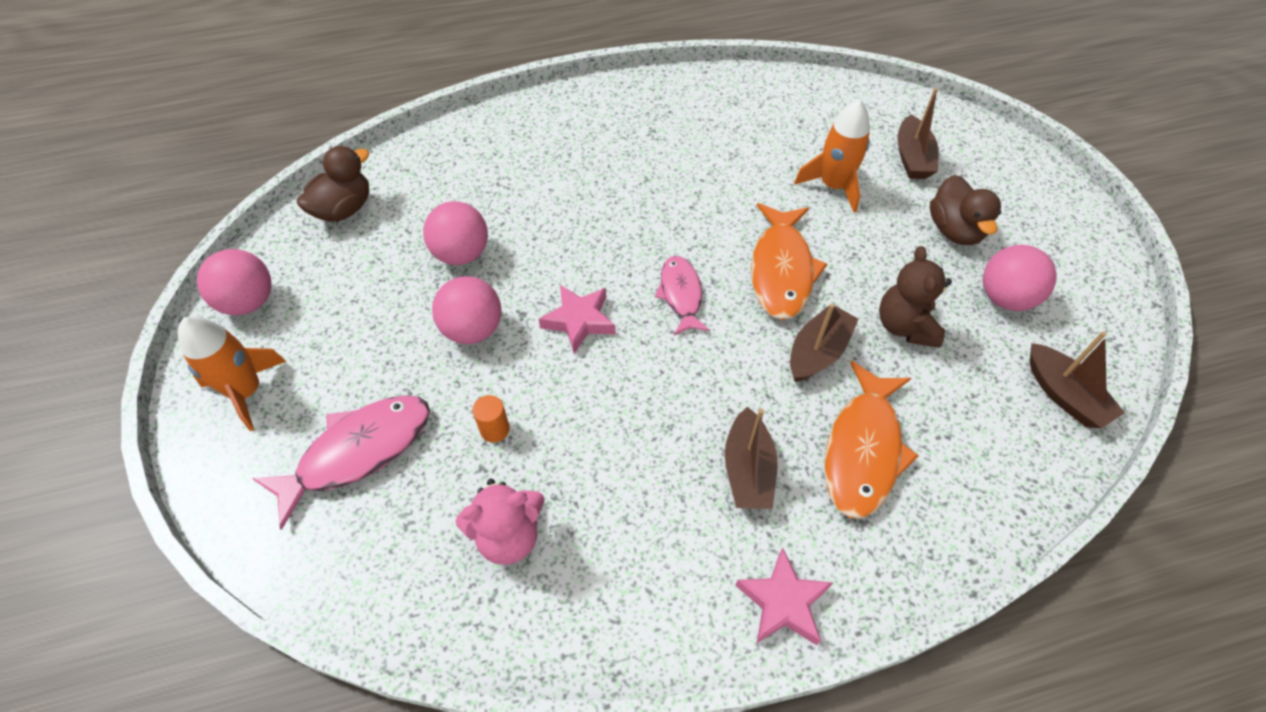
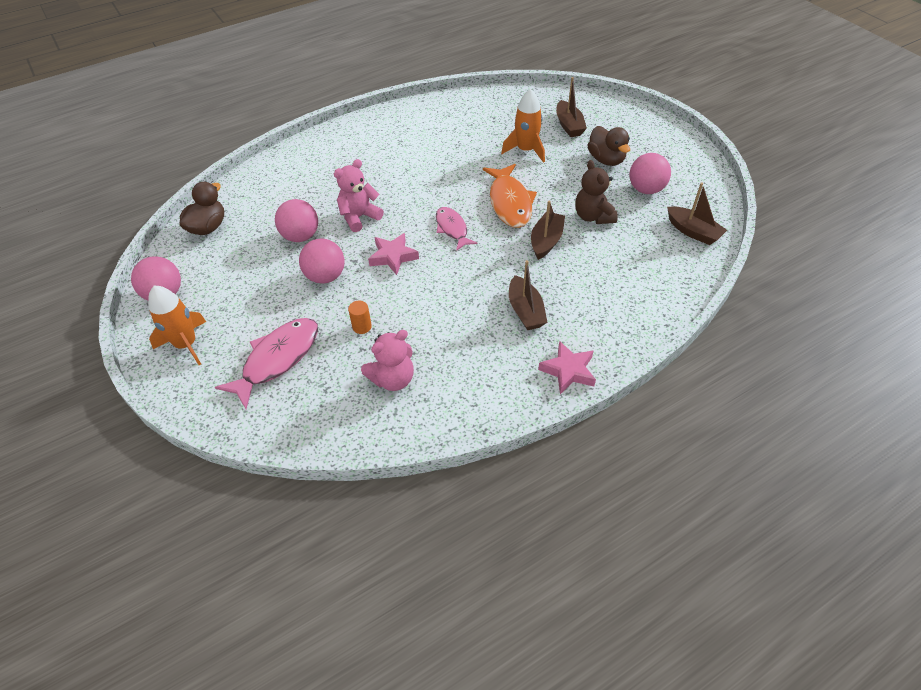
camera: 15 degrees left, 5 degrees down
(553, 242) = (359, 217): none -> pink teddy bear
(863, 450) = (589, 285): orange fish -> none

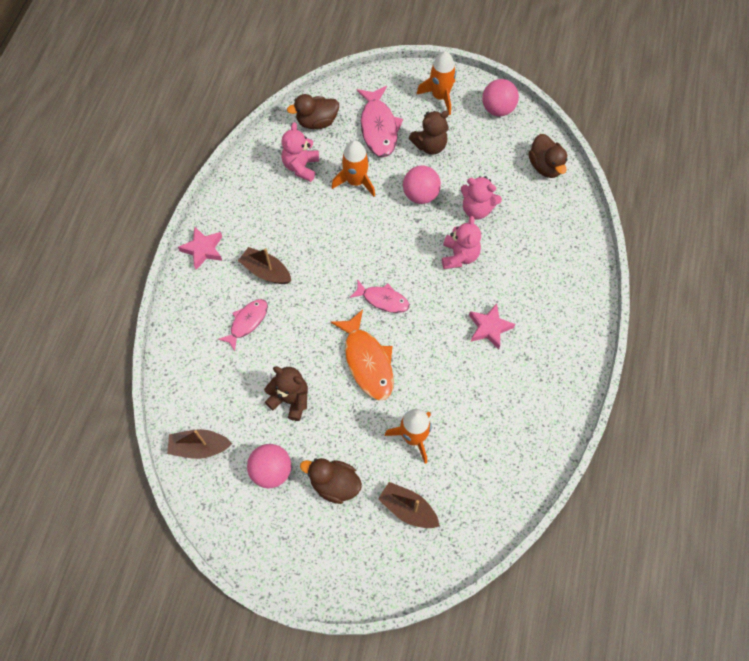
camera: 135 degrees right, 15 degrees up
(261, 308) = (430, 145): none -> brown teddy bear
(300, 236) = (477, 209): pink ball -> pink teddy bear
(323, 414) = (317, 122): none -> brown duck
(362, 326) = (356, 181): orange cylinder -> orange rocket
(393, 257) = (396, 243): pink star -> pink star (489, 328)
(510, 202) = (367, 361): orange fish -> orange fish turned 150 degrees counterclockwise
(546, 241) = (304, 343): brown boat -> none
(580, 285) = (247, 322): none -> pink fish

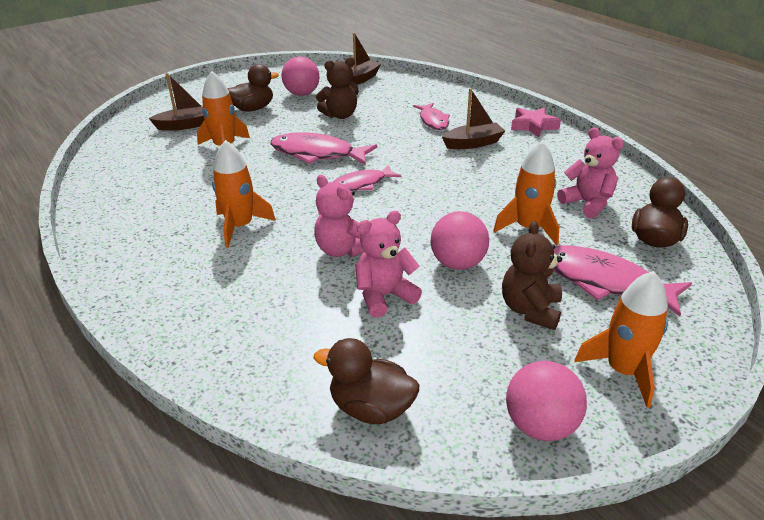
camera: 130 degrees right, 30 degrees down
(367, 361) = (317, 154): orange fish -> pink fish
(489, 328) = (240, 227): pink star -> orange rocket

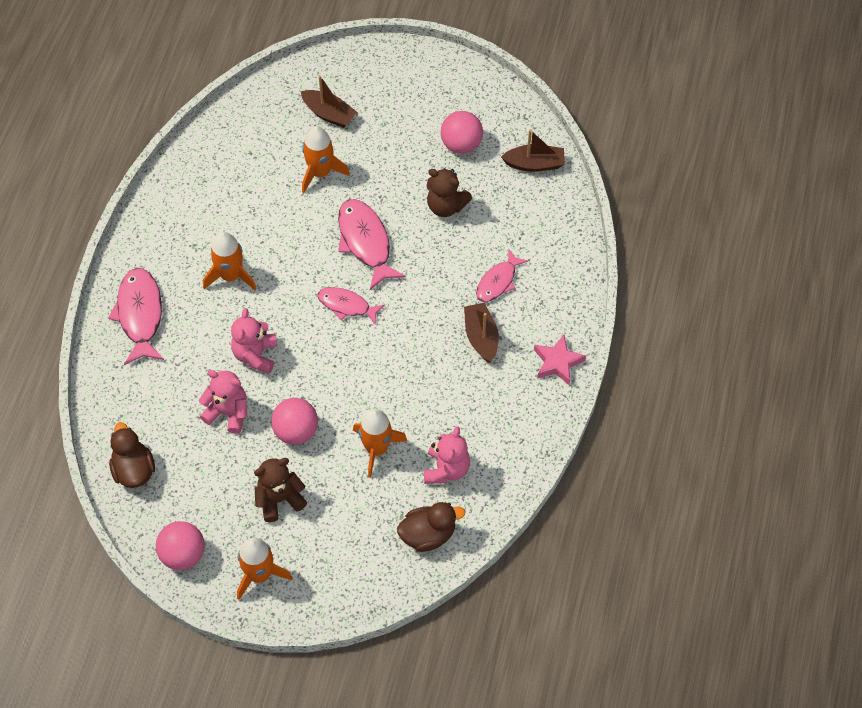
camera: 50 degrees right, 25 degrees up
(253, 109) = (399, 133): brown duck -> none
(473, 143) = (481, 337): brown boat -> brown boat turned 135 degrees counterclockwise
(603, 281) = (345, 526): pink fish -> pink fish (140, 315)

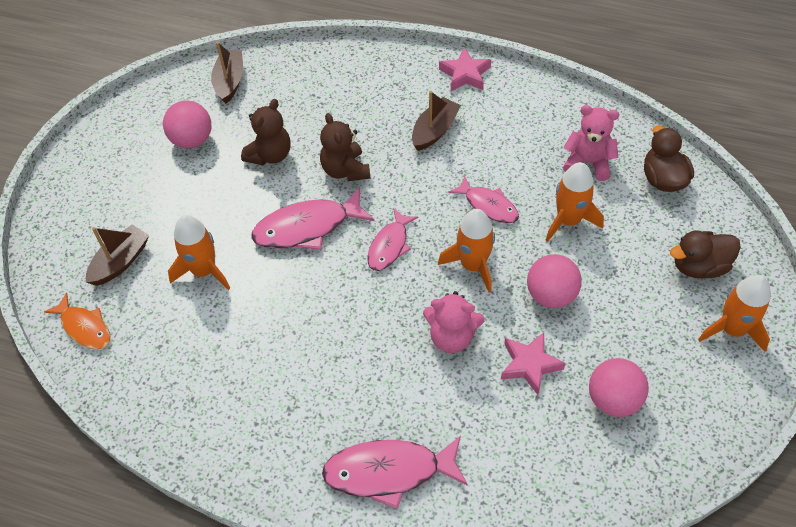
camera: 85 degrees left, 5 degrees down
(133, 469) = (613, 470): brown duck -> brown duck (699, 266)
(183, 554) = (719, 410): pink ball -> pink ball (613, 399)
(228, 412) = (529, 365): pink teddy bear -> pink star
(230, 276) = (339, 365): orange rocket -> orange rocket (473, 265)
(267, 101) = (84, 327): none -> orange fish
(279, 499) = (637, 311): brown teddy bear -> brown teddy bear (345, 170)
(481, 337) = (434, 131): brown boat -> brown boat turned 135 degrees clockwise
(498, 281) = (369, 115): pink fish -> pink fish (488, 205)

